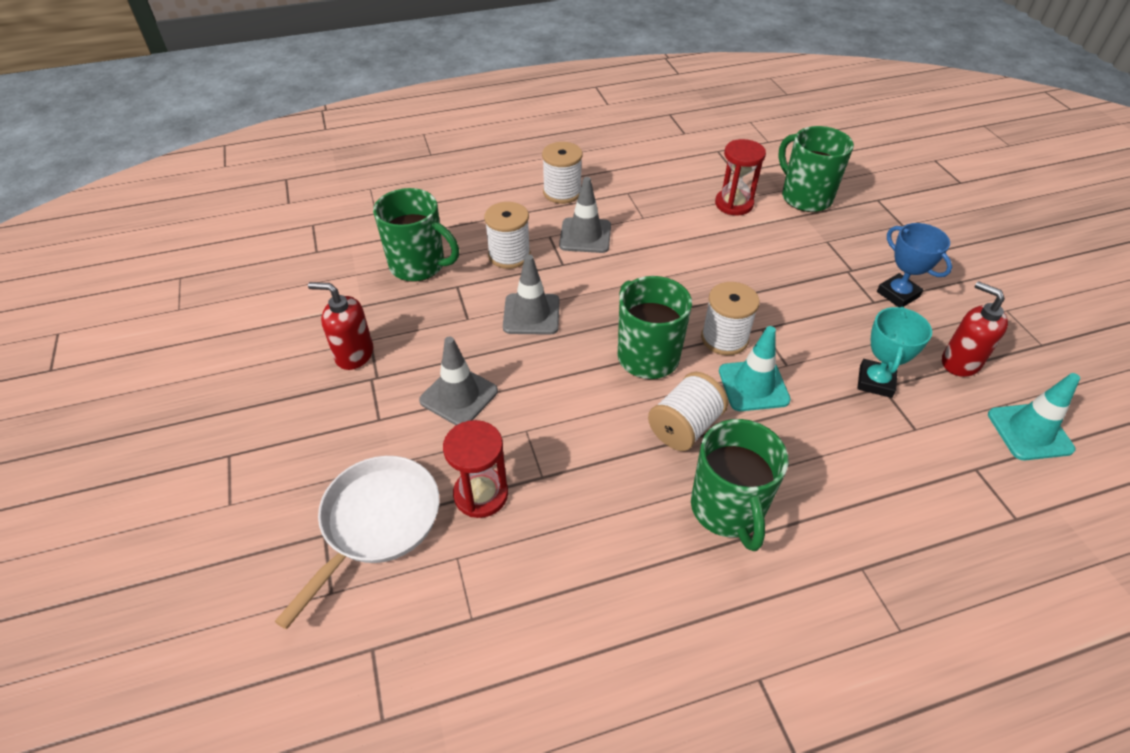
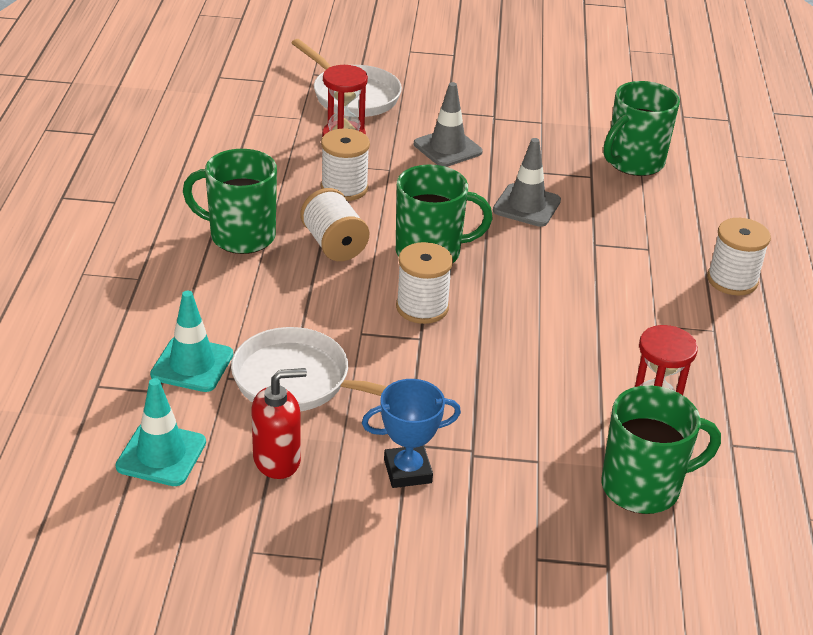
camera: 110 degrees right, 10 degrees down
(354, 354) = (527, 112): red soap dispenser -> none
(509, 255) = (625, 215): white spool -> white spool (344, 188)
(585, 236) = (637, 272): grey traffic cone -> none
(753, 385) = (350, 300): turquoise traffic cone -> turquoise traffic cone (192, 365)
(875, 381) = (298, 381): turquoise trophy -> white pan

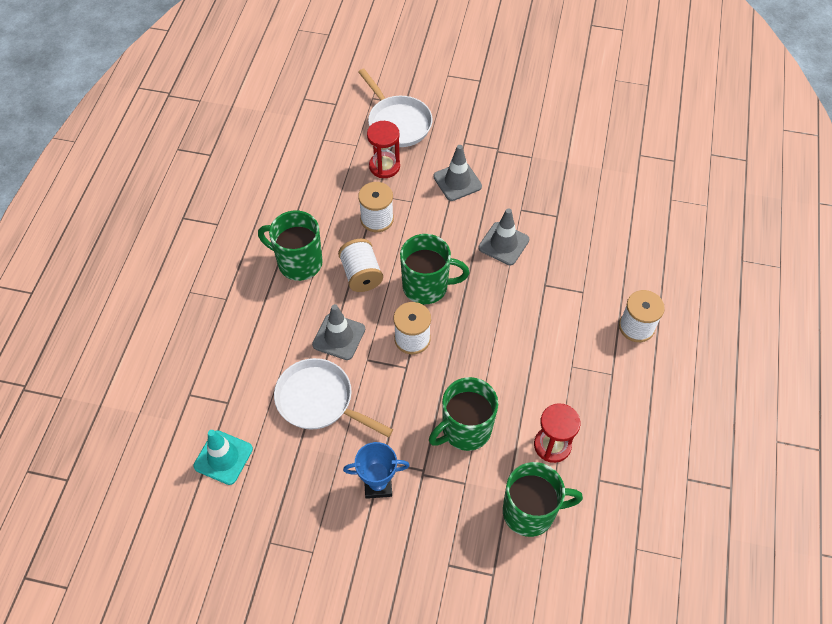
camera: 10 degrees right, 20 degrees up
(192, 365) = (252, 381): turquoise traffic cone -> none
(277, 460) = (296, 468): red soap dispenser -> none
(314, 310) = (339, 337): none -> grey traffic cone
(634, 162) = (591, 203): green mug -> green mug (465, 429)

